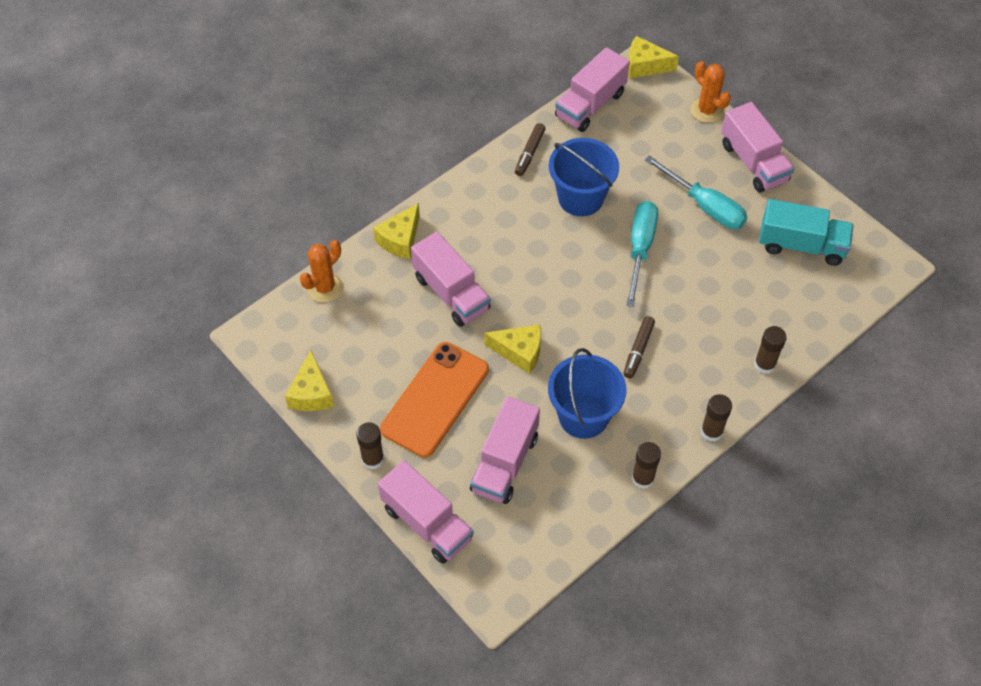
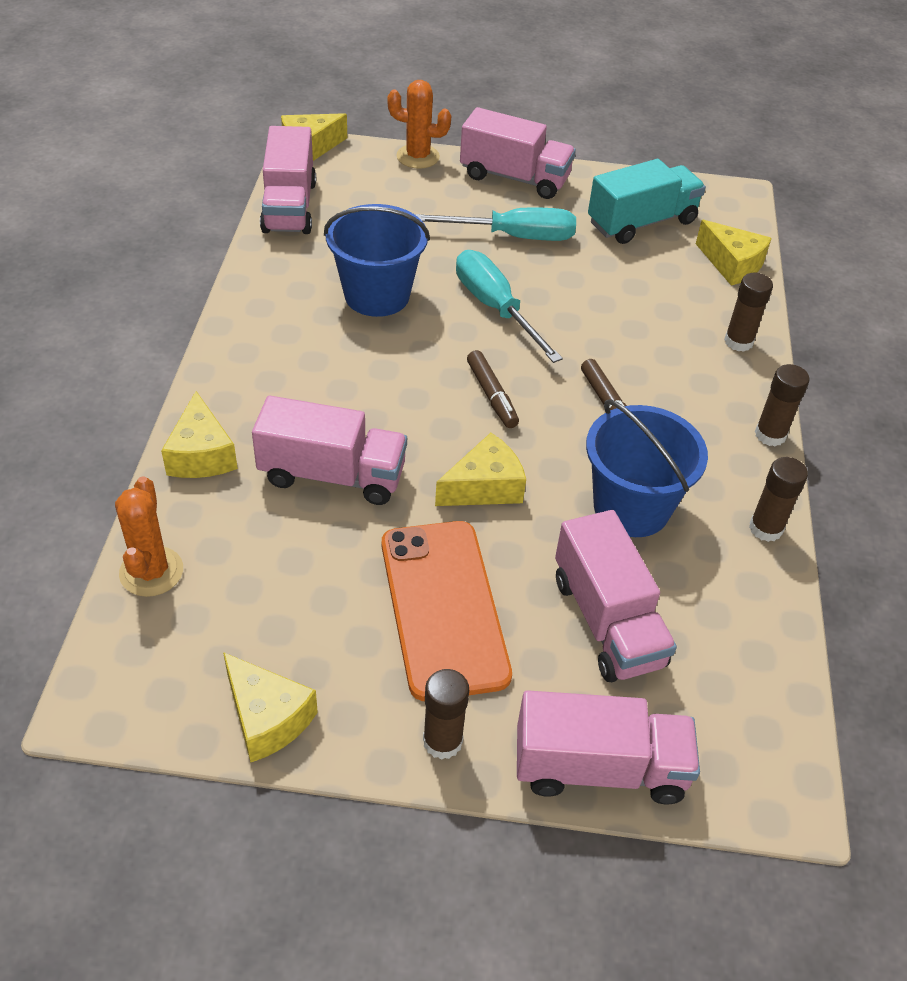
camera: 45 degrees left, 10 degrees down
(529, 153) = (270, 283): brown marker -> brown marker (491, 395)
(826, 311) = (731, 264): none -> yellow cheese

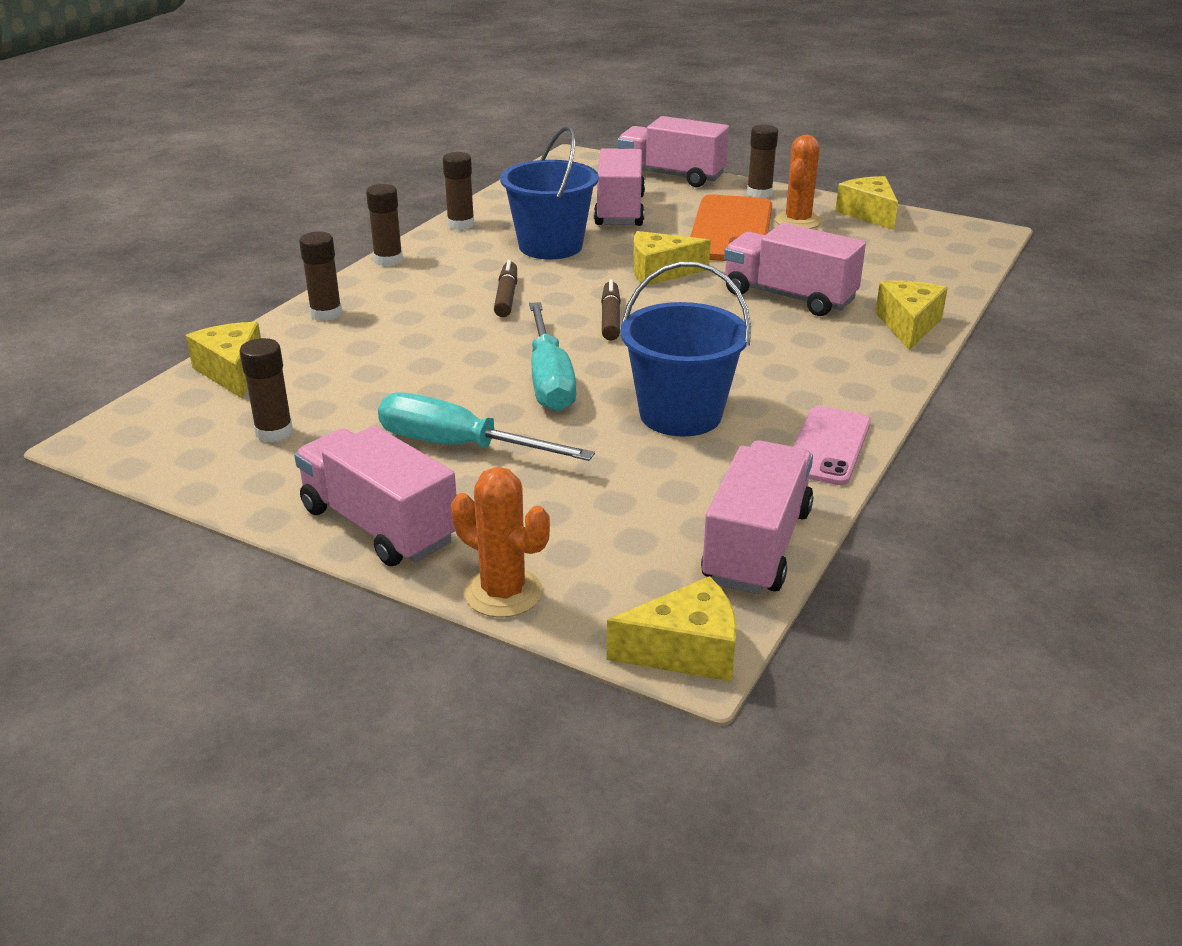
camera: 155 degrees left, 15 degrees down
(151, 572) = (951, 274): orange cactus -> orange cactus (798, 221)
(258, 289) = (828, 446): none -> pink phone
(641, 222) = (274, 432): turquoise truck -> brown glue stick

